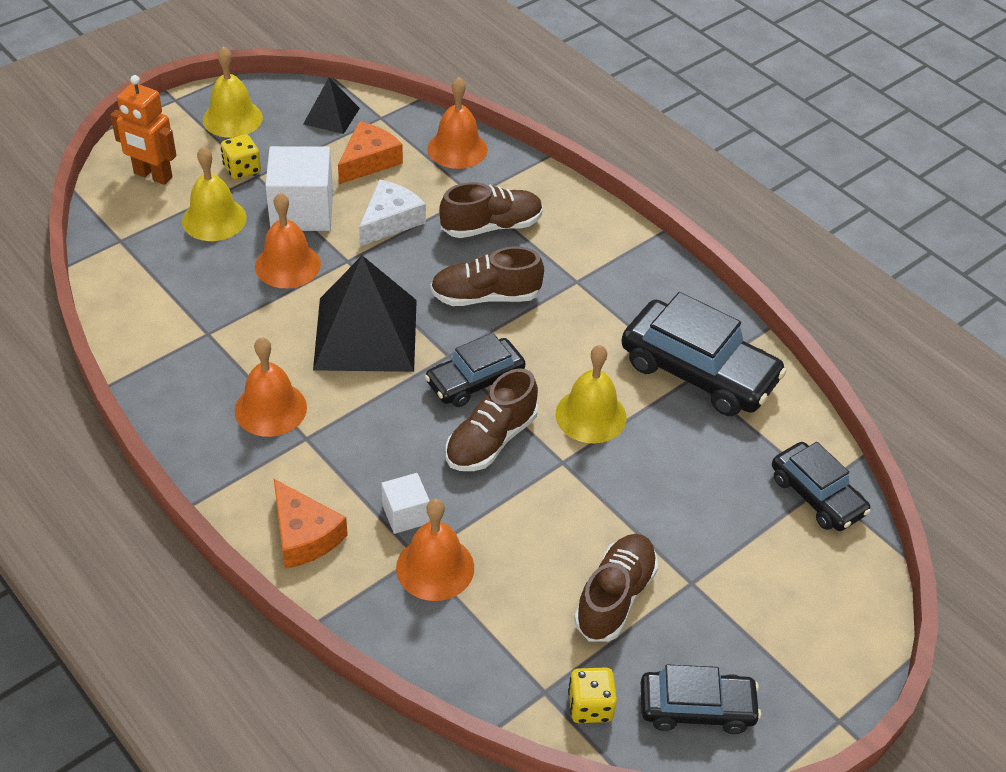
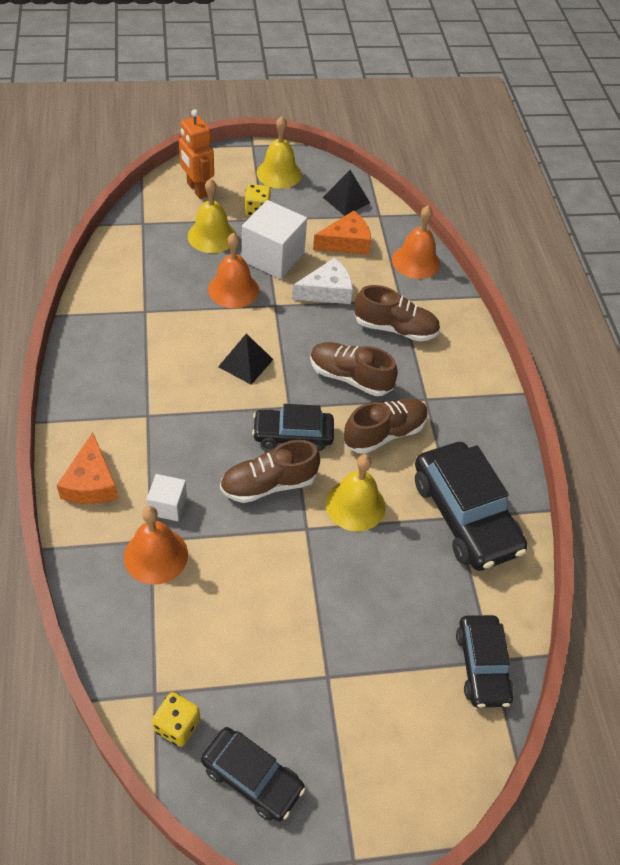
camera: 30 degrees right, 5 degrees up
(270, 408) = (142, 383): orange bell -> none
(366, 334) = (245, 363): black pyramid -> black pyramid, size x0.51
(615, 597) = (261, 653): brown shoe -> brown shoe (384, 433)

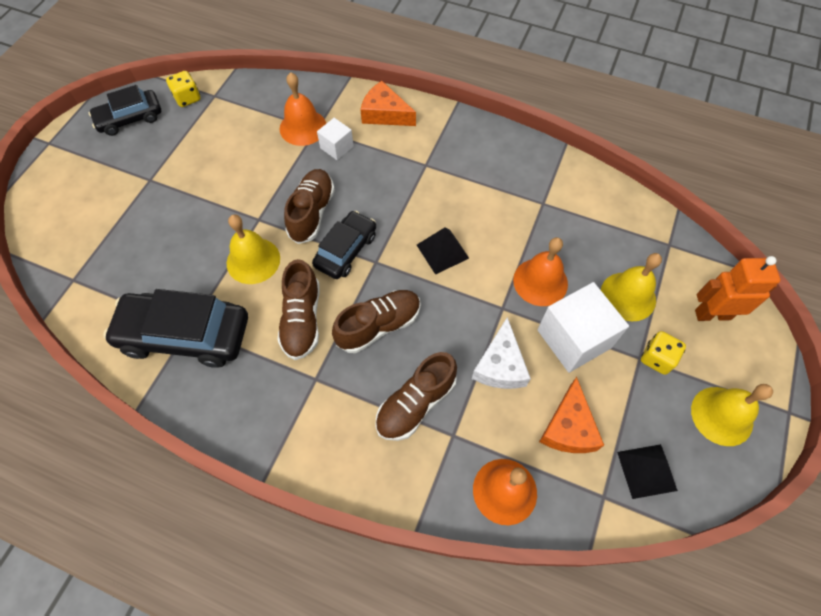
camera: 125 degrees right, 10 degrees up
(482, 666) = (75, 270): black car -> none

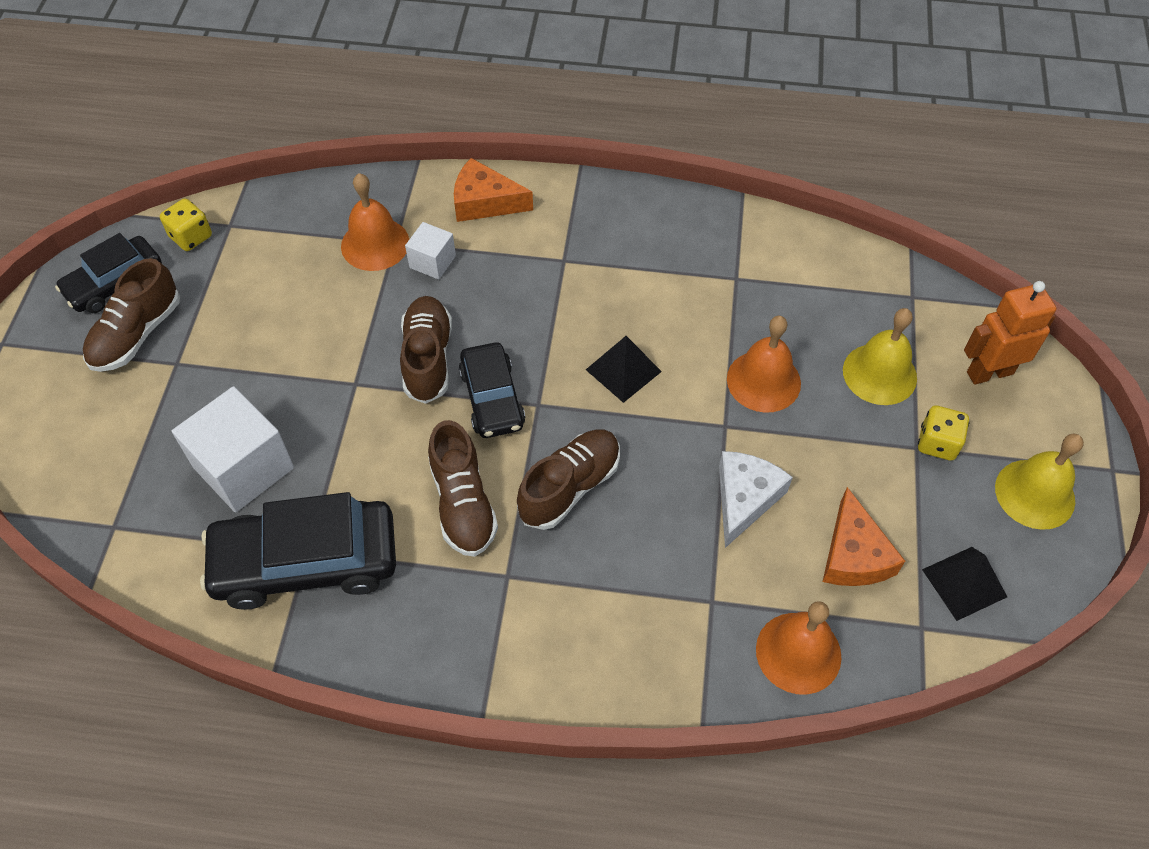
camera: 15 degrees left, 5 degrees down
(253, 260) = (367, 441): yellow bell -> none
(346, 250) = (492, 398): black car -> black car turned 150 degrees clockwise
(416, 403) = (651, 574): brown shoe -> brown shoe (137, 334)
(500, 365) = (744, 499): white cheese -> white cheese turned 150 degrees counterclockwise
(574, 339) = (827, 443): white cube -> white cube (243, 467)

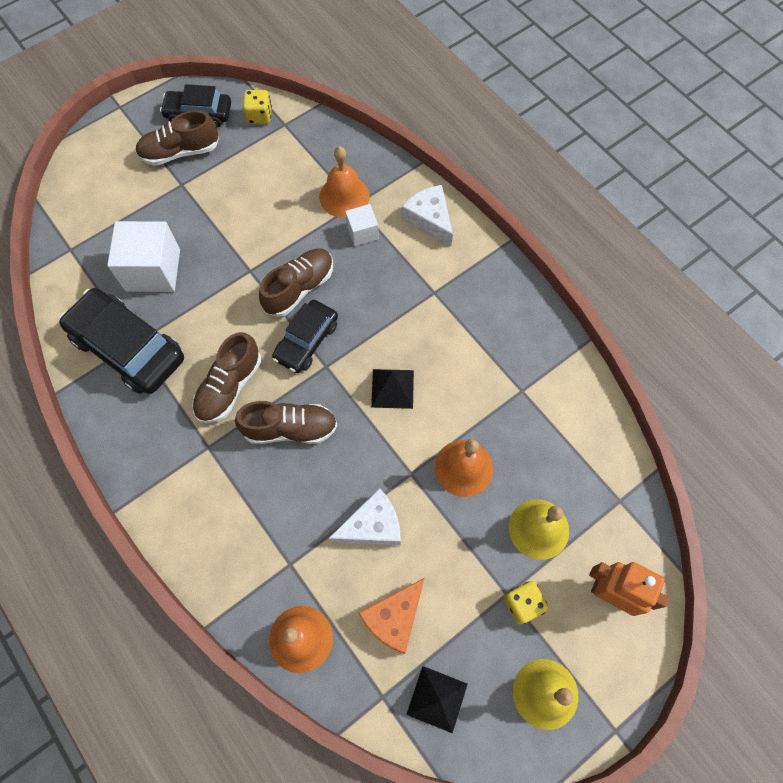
camera: 45 degrees right, 10 degrees up
(485, 202) = (429, 219): orange cheese -> white cheese

